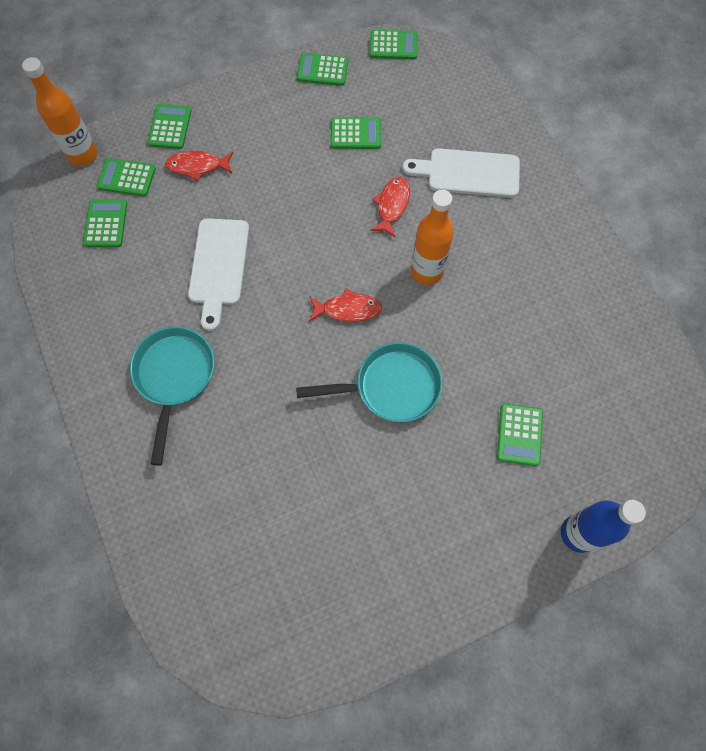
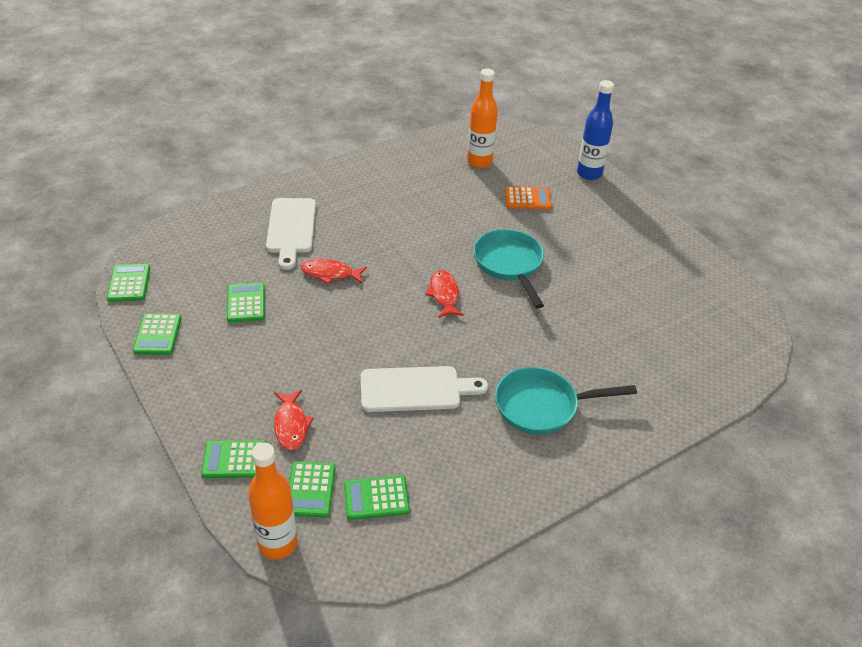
camera: 100 degrees left, 25 degrees down
(427, 271) = (397, 249): orange bottle -> orange bottle (479, 162)
(519, 435) = (527, 199): green calculator -> orange calculator

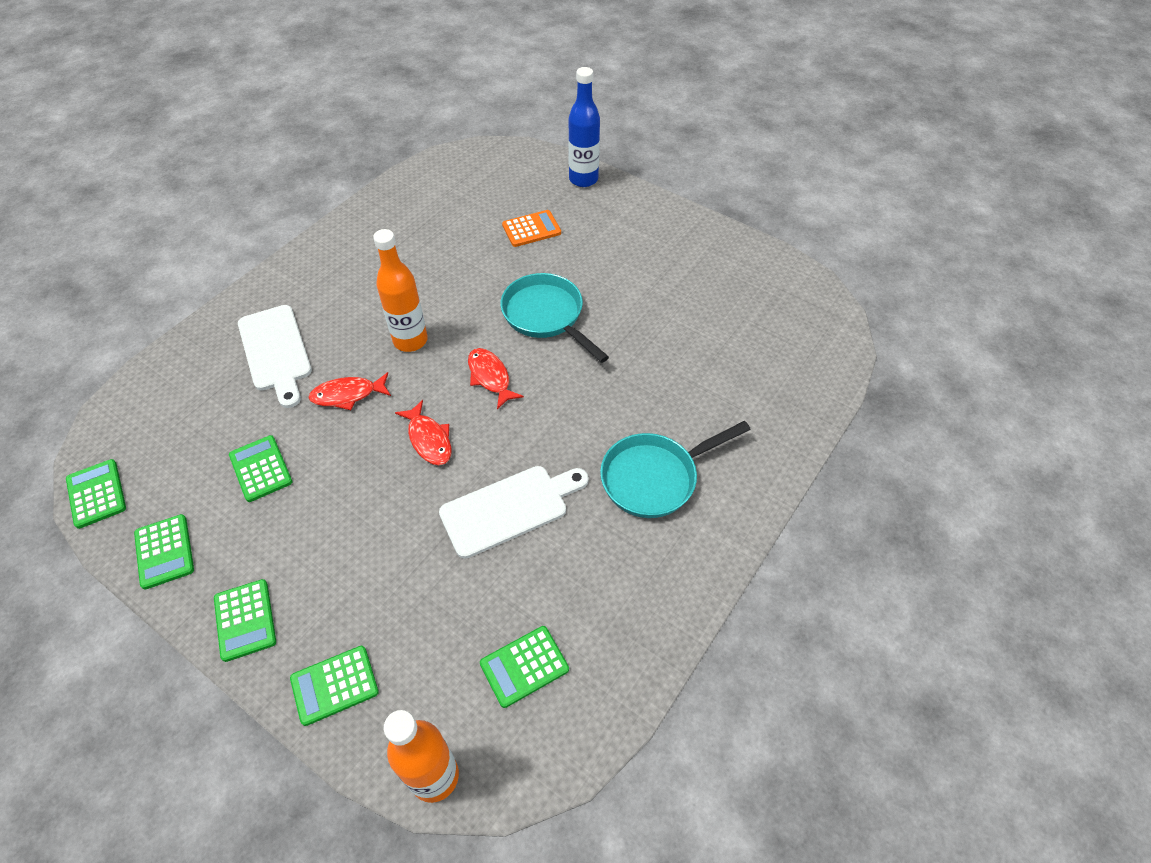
camera: 20 degrees left, 10 degrees up
(291, 425) = (384, 611): red fish -> red fish (429, 439)
(310, 490) = (443, 687): green calculator -> green calculator (245, 620)
(479, 162) = (460, 200): orange bottle -> orange bottle (410, 340)

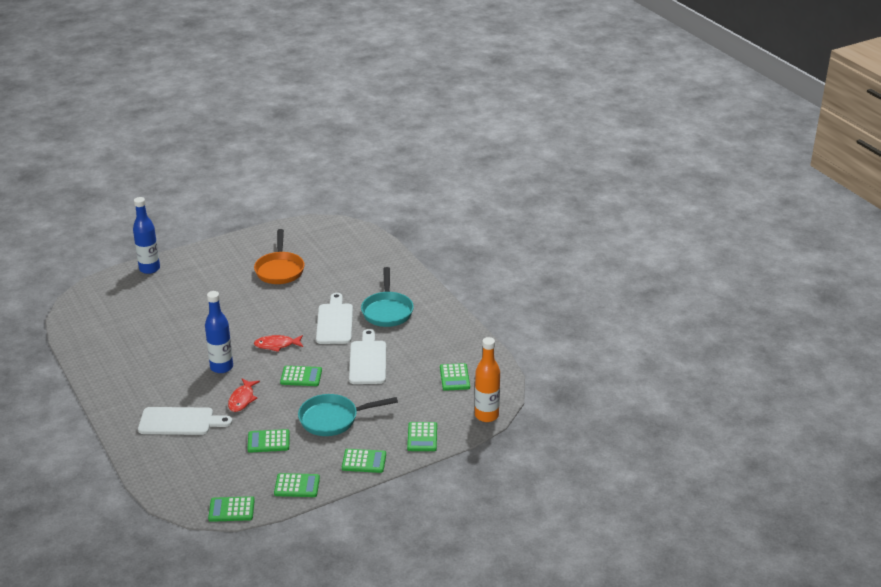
camera: 65 degrees left, 20 degrees down
(410, 340) = (221, 367): orange bottle -> blue bottle
(429, 439) = (301, 376): red fish -> green calculator
(531, 229) = (173, 300): orange calculator -> none
(546, 316) = (250, 314): turquoise pan -> turquoise pan (333, 419)
(585, 421) = (335, 322): none -> white cutting board
(671, 300) = (280, 270): none -> orange pan

